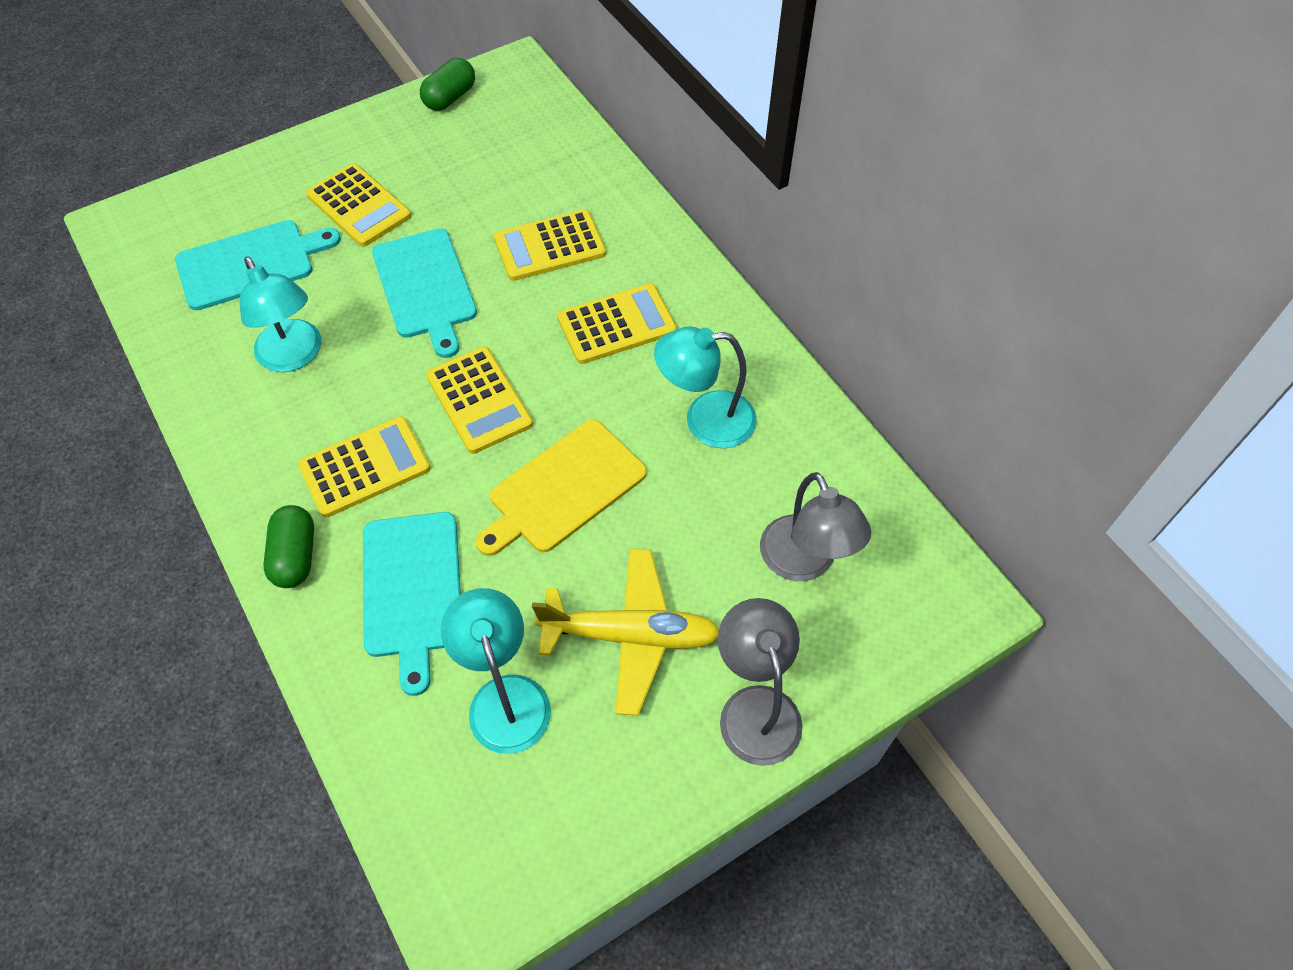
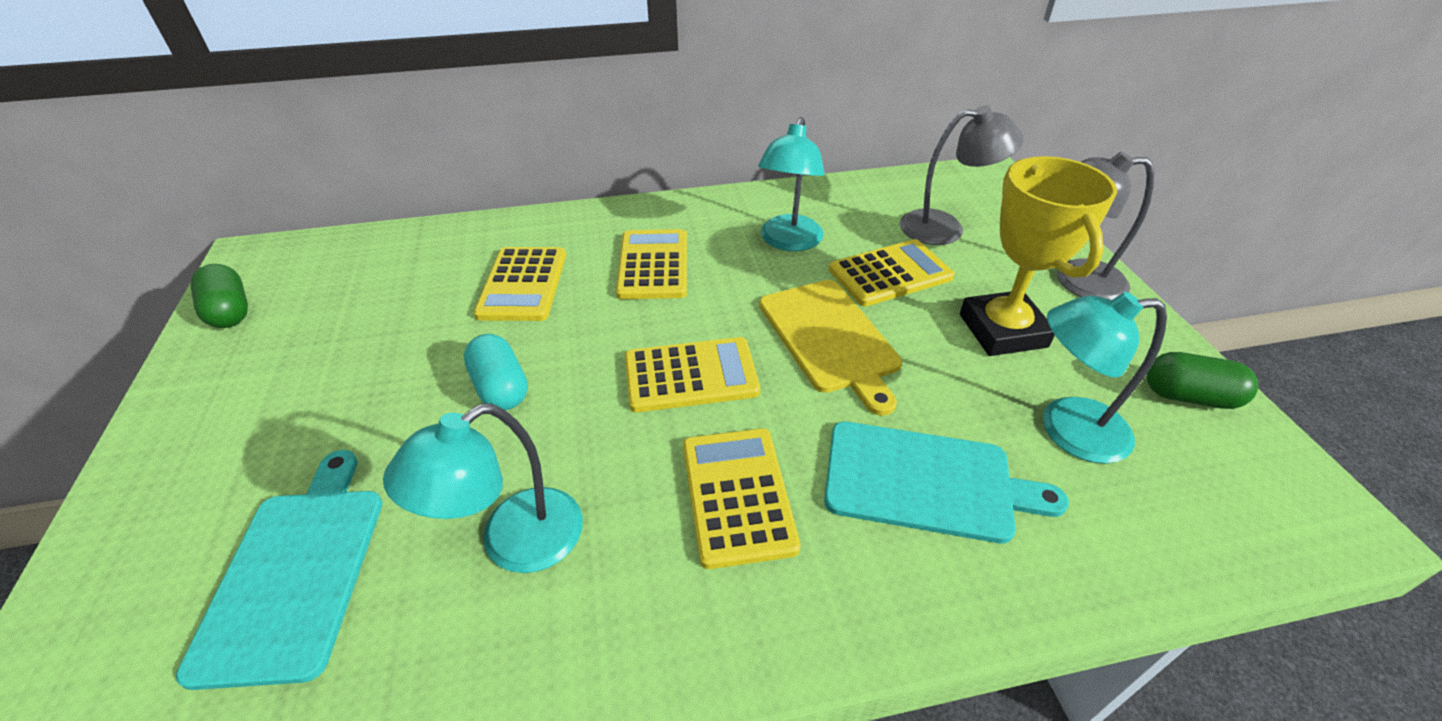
camera: 70 degrees left, 15 degrees down
(294, 356) = (514, 543): turquoise lamp -> turquoise lamp turned 150 degrees clockwise
(295, 556) = (850, 599): green capsule -> green capsule (1188, 396)
(359, 206) = (312, 425): yellow calculator -> yellow calculator (890, 274)
(425, 287) = (500, 387): turquoise cutting board -> turquoise capsule
(631, 635) = (1002, 330): yellow plane -> yellow trophy

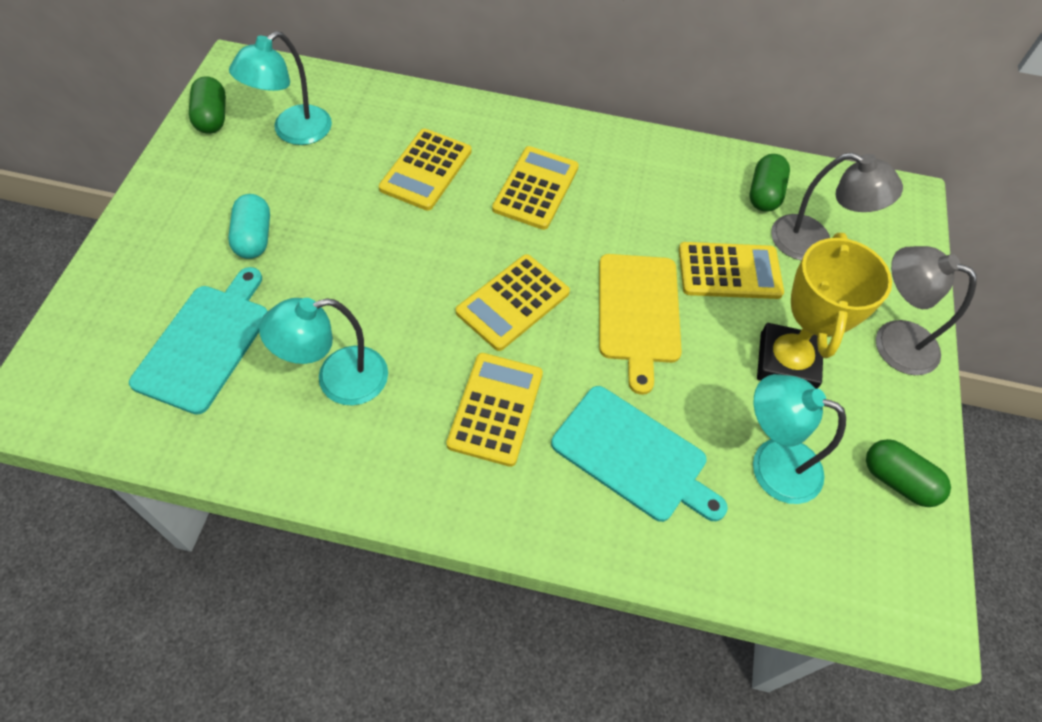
camera: 20 degrees right, 15 degrees up
(500, 387) = (374, 258): turquoise capsule -> turquoise capsule (254, 237)
(691, 375) = (513, 302): yellow calculator -> yellow calculator turned 120 degrees clockwise
(788, 242) = (662, 206): turquoise lamp -> turquoise lamp (293, 132)
(873, 205) = (764, 194): none -> green capsule

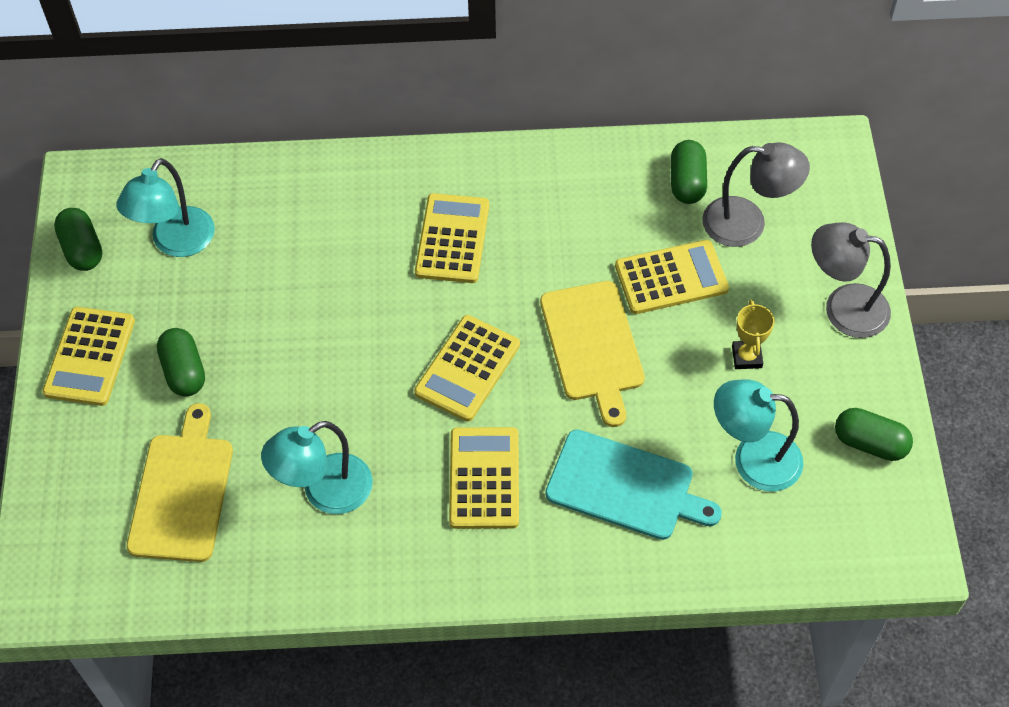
camera: 10 degrees left, 0 degrees up
(205, 343) = (182, 492): turquoise cutting board -> yellow cutting board
(254, 237) = (184, 371): turquoise capsule -> green capsule
(426, 170) = (332, 249): yellow calculator -> yellow calculator (90, 356)
(787, 362) = (746, 357): yellow trophy -> yellow trophy, size x0.48

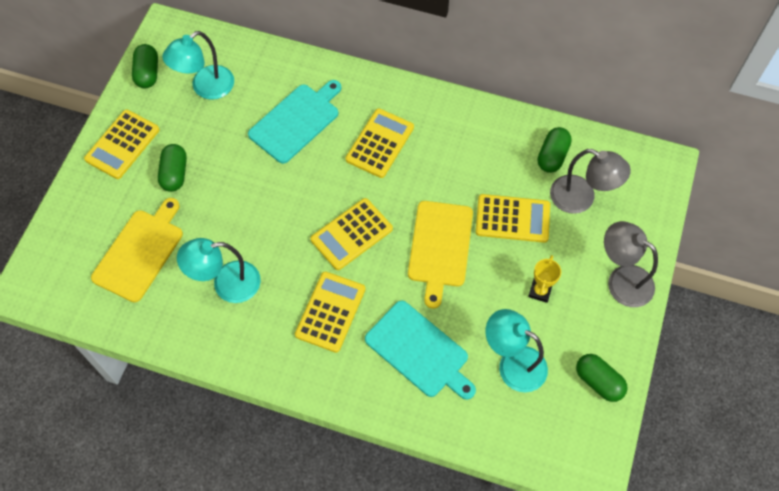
camera: 20 degrees right, 5 degrees up
(324, 246) = (296, 121): none -> turquoise cutting board

